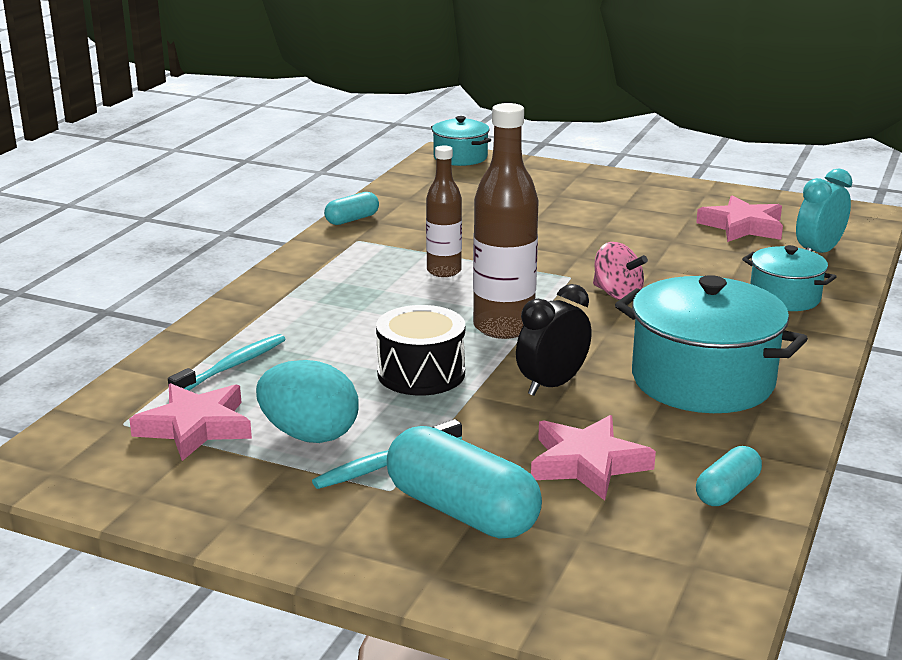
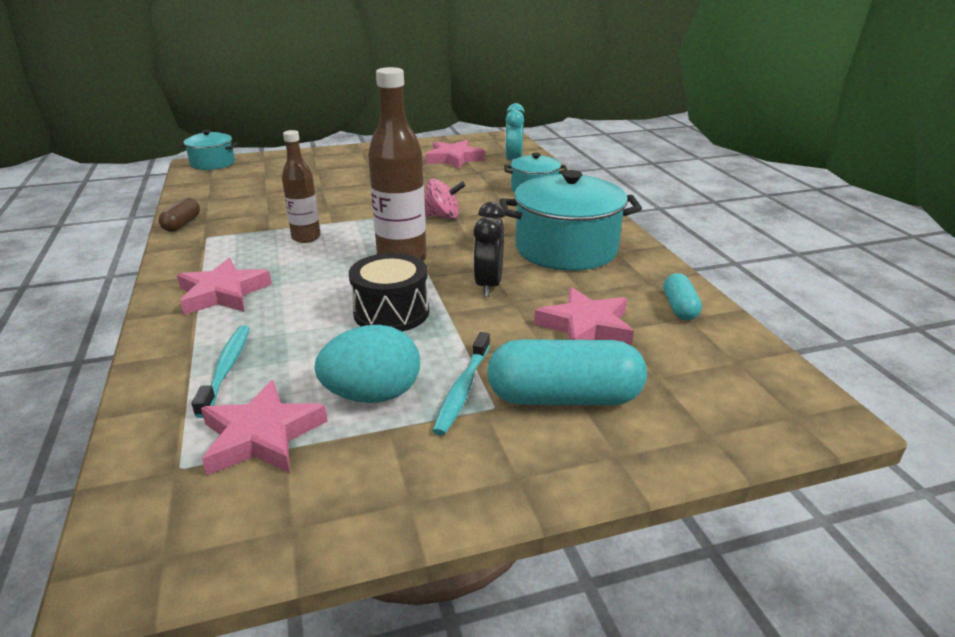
camera: 40 degrees left, 5 degrees up
(306, 300) = (223, 293): none -> pink star
(352, 219) = (182, 224): turquoise capsule -> brown capsule

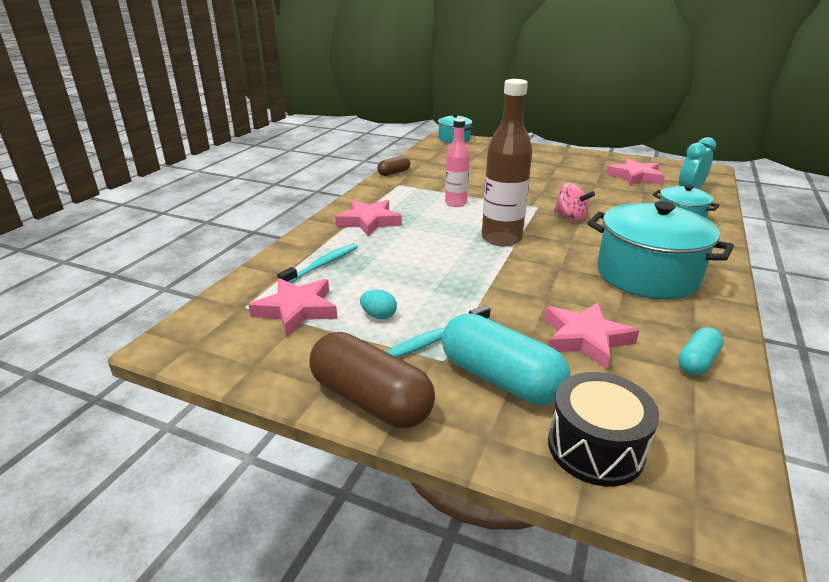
camera: 40 degrees right, 0 degrees up
(306, 238) = (456, 203): brown bottle -> pink bottle
(372, 395) = (379, 316): turquoise egg -> turquoise egg, size x0.50
(391, 312) = (452, 270): black drum -> black drum (595, 447)
(475, 486) = (371, 400): none -> brown capsule
(488, 285) = (544, 278): black clock -> none

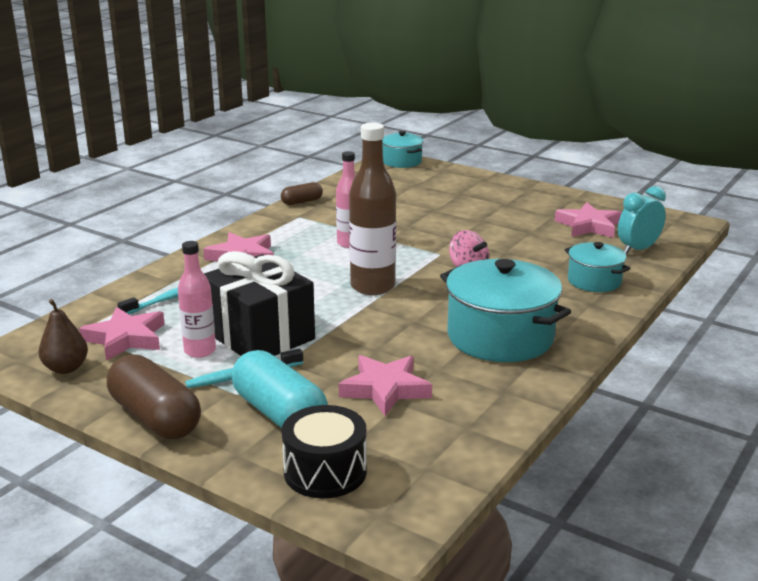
camera: 10 degrees right, 5 degrees down
(246, 350) = (66, 368): none -> brown pear
(379, 316) = (200, 351): turquoise egg -> pink bottle
(428, 294) = (259, 335): none -> black gift
(697, 361) = (478, 418): turquoise capsule -> none

